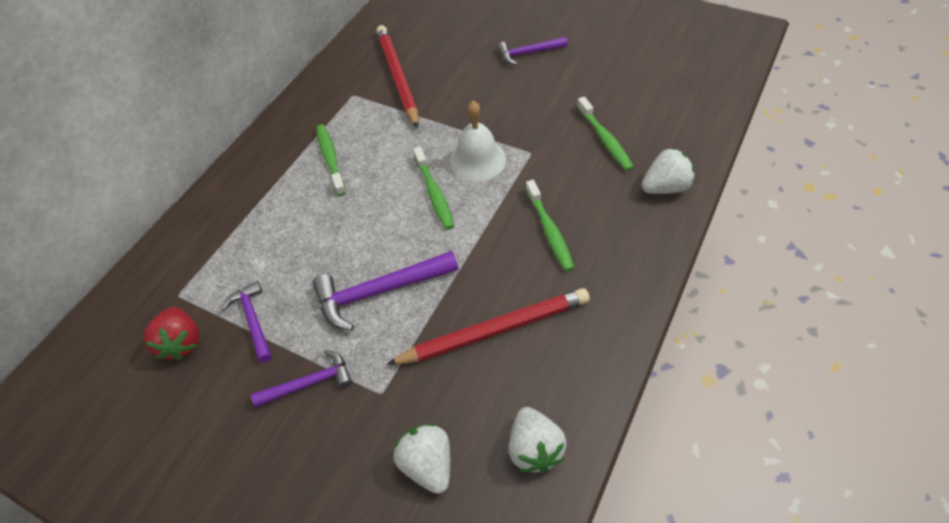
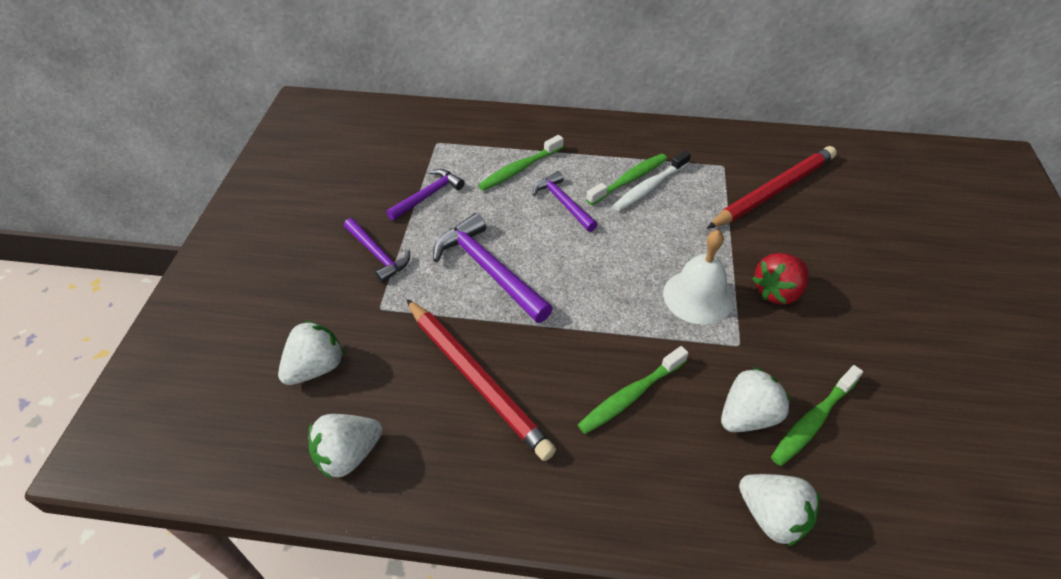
camera: 65 degrees right, 5 degrees down
(182, 342) = (394, 163): red strawberry -> red strawberry (777, 291)
(348, 148) = (649, 187): none -> white toothbrush
(434, 194) = (629, 273): green toothbrush -> green toothbrush (519, 169)
(528, 53) = (907, 296): purple hammer -> purple hammer (563, 203)
(590, 171) = (747, 416): none -> white strawberry

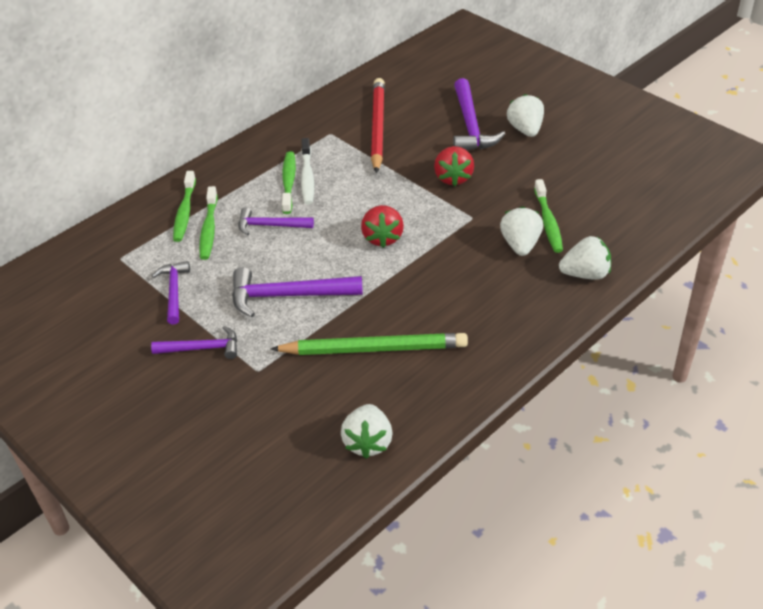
camera: 50 degrees left, 5 degrees down
(316, 367) = (274, 430): white strawberry -> white strawberry (525, 130)
(476, 379) = (374, 349): red pencil -> green pencil
(630, 396) = (459, 284): green toothbrush -> green toothbrush (185, 212)
(631, 290) = (382, 238): none -> red strawberry
(697, 296) = (420, 212): white bell -> none
(869, 256) = (470, 126): none -> purple hammer

